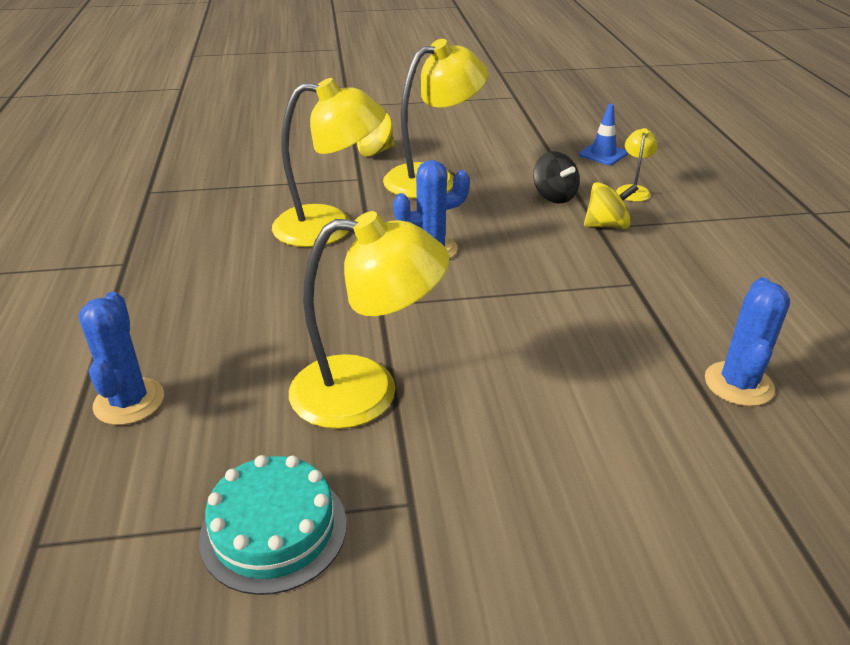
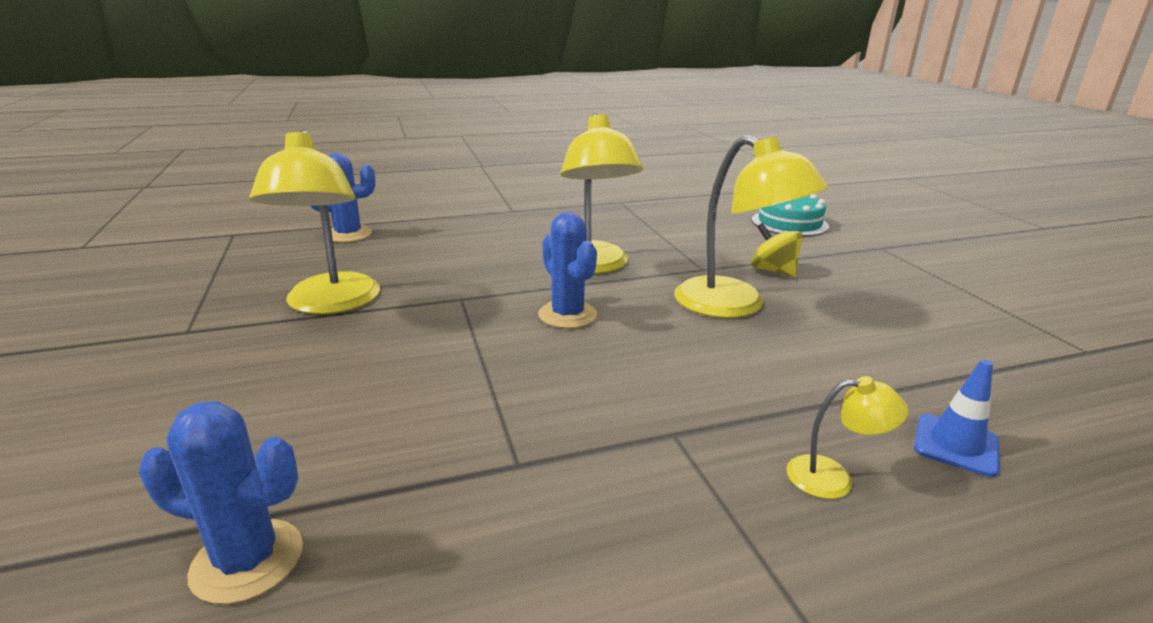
camera: 80 degrees right, 10 degrees down
(273, 530) = (197, 288): turquoise cake -> turquoise cake (789, 223)
(554, 196) = (748, 393): black spinning top -> none
(607, 225) = (683, 442): yellow spinning top -> none

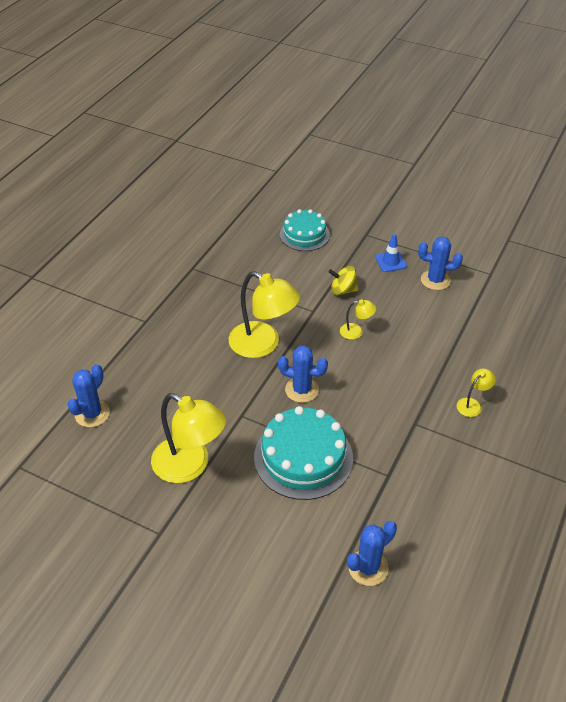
camera: 45 degrees left, 20 degrees up
(447, 368) = (303, 457): none -> turquoise cake
(734, 306) = (356, 331): yellow lamp -> yellow lamp, size x0.46
(951, 317) = (435, 280): none -> blue cactus
(955, 445) = (490, 362): blue traffic cone -> blue traffic cone (390, 262)

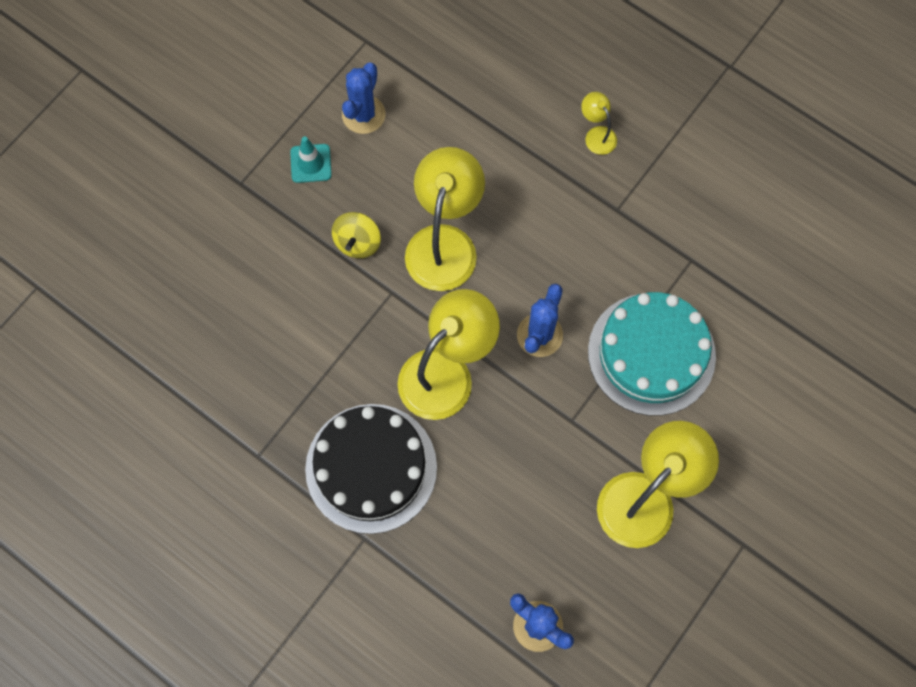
camera: 80 degrees left, 25 degrees up
(191, 318) = (371, 468): none -> black cake
(304, 234) = (218, 272): turquoise cake -> none
(356, 331) = (444, 243): yellow lamp -> yellow lamp, size x2.18
(368, 568) = (814, 311): blue cactus -> none
(390, 262) = (311, 163): blue traffic cone -> turquoise traffic cone

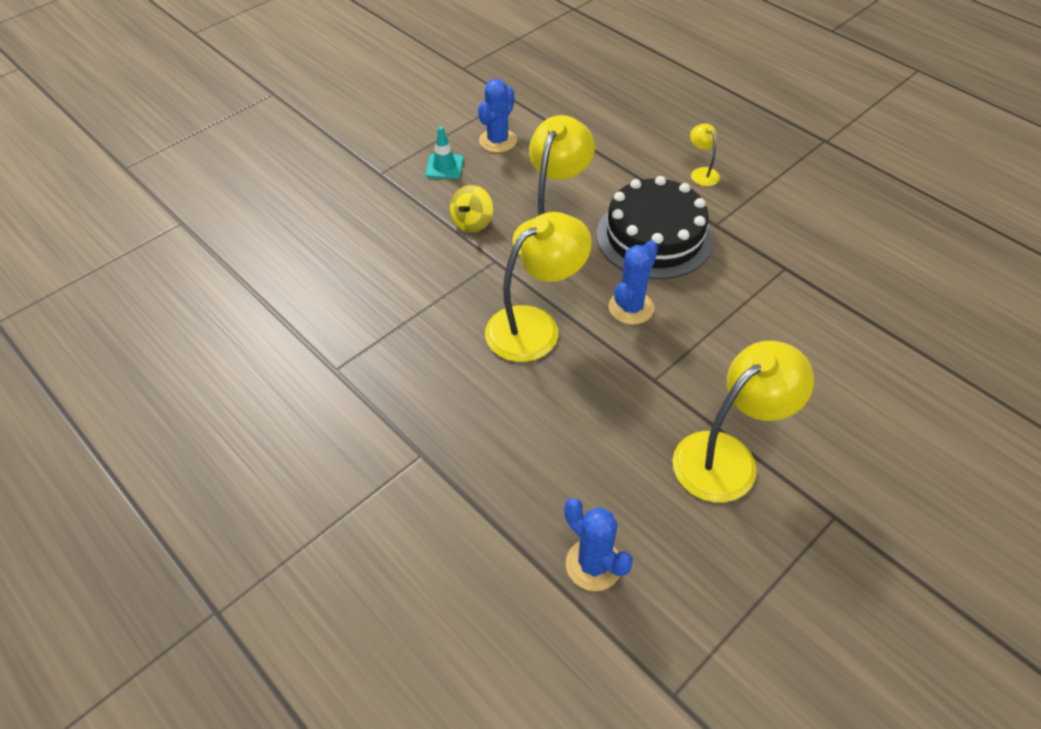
camera: 10 degrees right, 20 degrees down
(371, 468) = (444, 394): black cake -> black cake (654, 236)
(651, 353) = (741, 335): turquoise cake -> none

